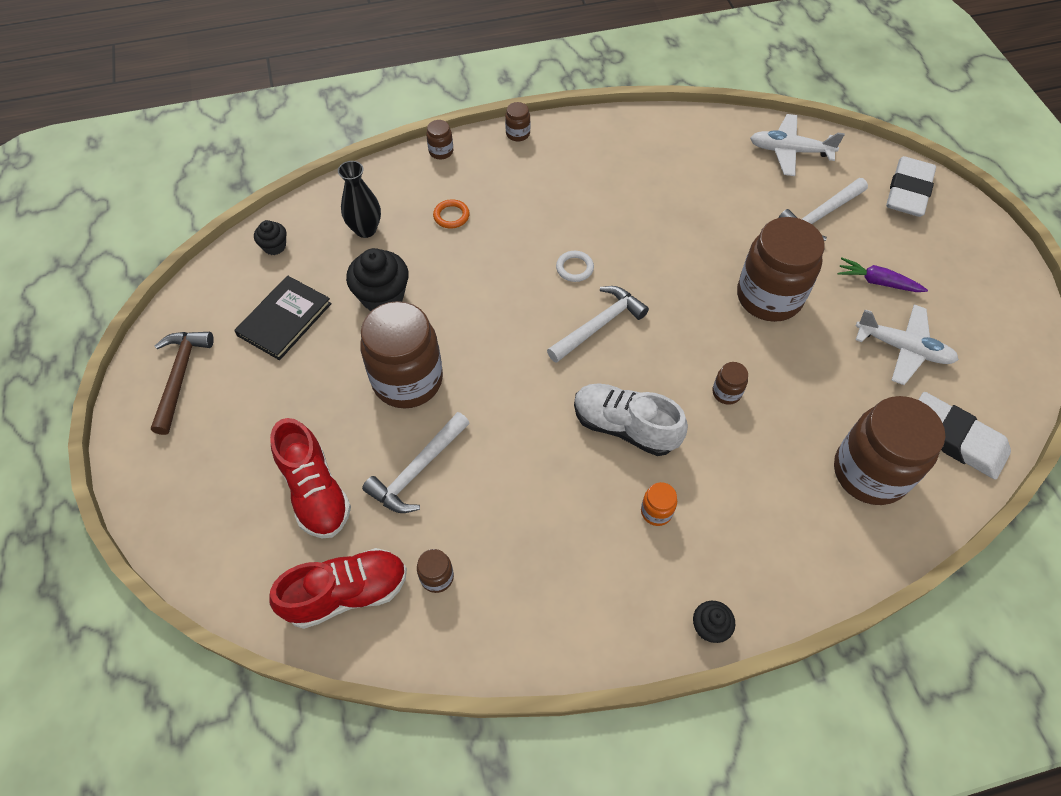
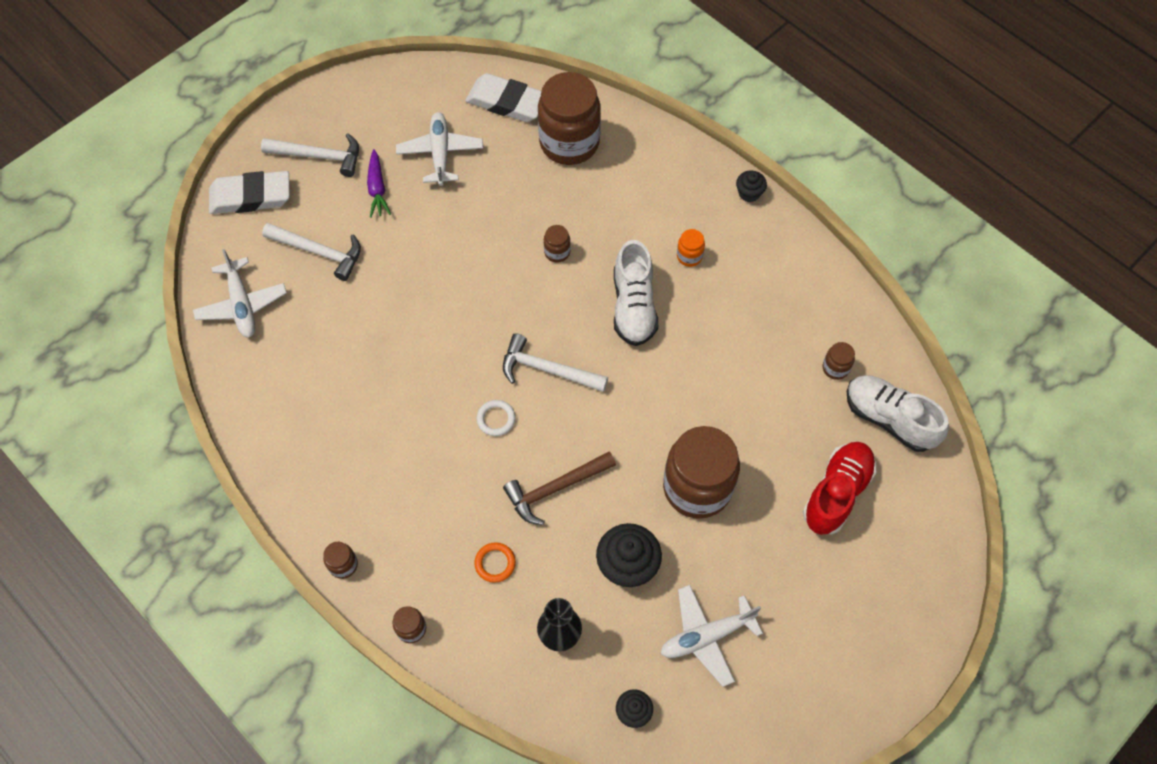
camera: 120 degrees left, 5 degrees up
(180, 376) = (822, 685): brown hammer -> brown hammer (555, 489)
(284, 319) = (706, 636): black book -> white plane
(347, 593) = (889, 419): red shoe -> white shoe
(418, 470) = (768, 430): white hammer -> white hammer (319, 156)
(769, 297) = (440, 258): brown jar -> none
(955, 439) = (507, 102): white eraser -> white eraser turned 75 degrees counterclockwise

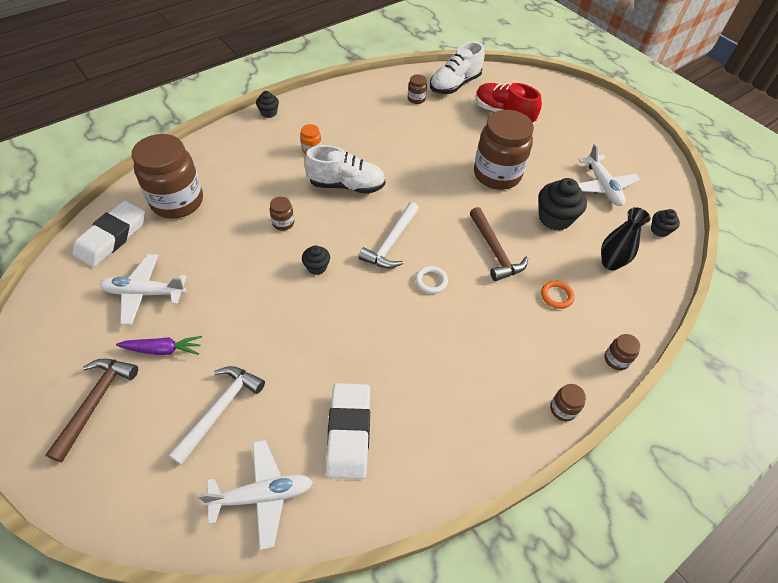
camera: 85 degrees left, 10 degrees down
(251, 197) = (118, 480): white eraser -> white eraser (349, 432)
(319, 156) = (95, 402): white hammer -> brown hammer
(498, 298) = (317, 267): none -> black cupcake

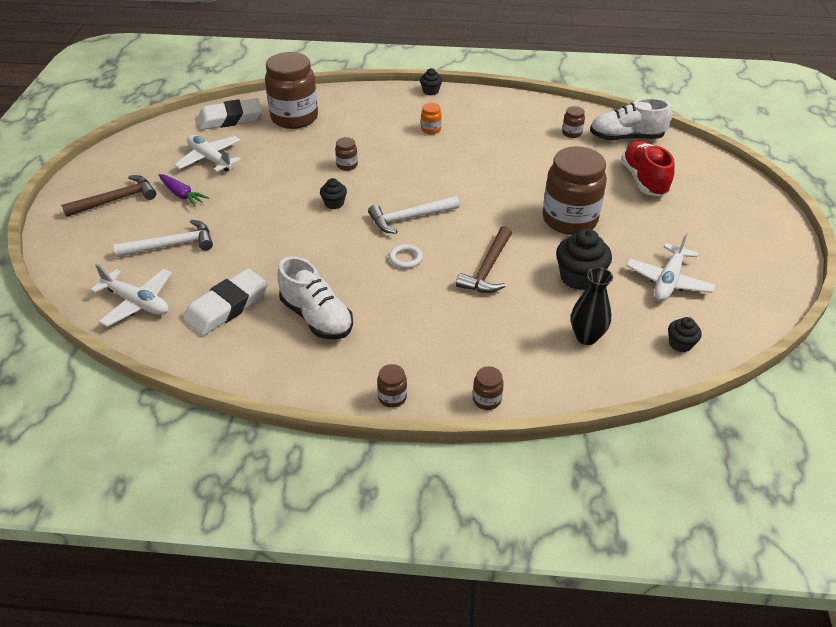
camera: 45 degrees right, 10 degrees down
(346, 185) = (426, 165): white shoe -> white shoe (317, 317)
(556, 296) = (498, 328): orange ring -> none

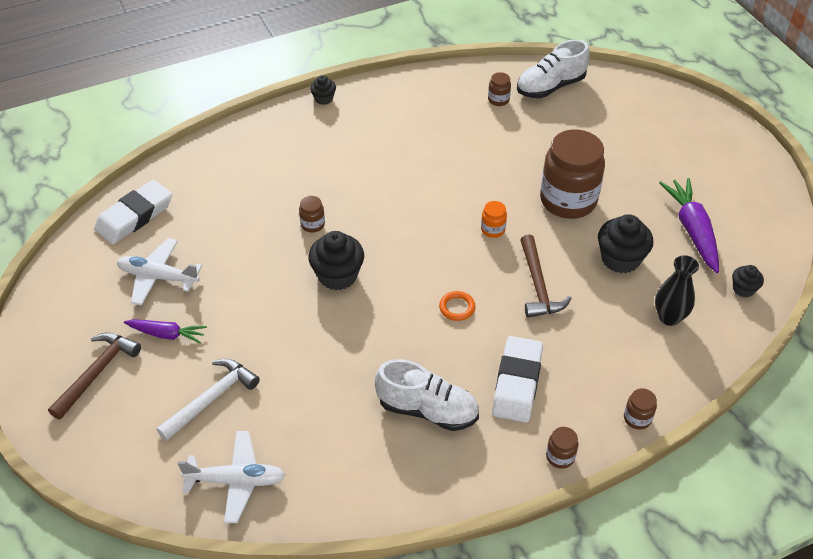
camera: 30 degrees left, 5 degrees up
(227, 307) = (332, 440): white eraser -> white eraser (517, 383)
(294, 118) = (206, 187): brown jar -> none
(334, 203) = (337, 275): black cupcake -> black cupcake, size x1.82
(405, 258) = (457, 307): white ring -> orange ring
(409, 218) = (424, 261): white hammer -> none
(431, 129) = (362, 147): orange jar -> orange jar (493, 230)
(644, 180) = (599, 129): red shoe -> none
(668, 281) = (692, 230): white plane -> purple carrot

